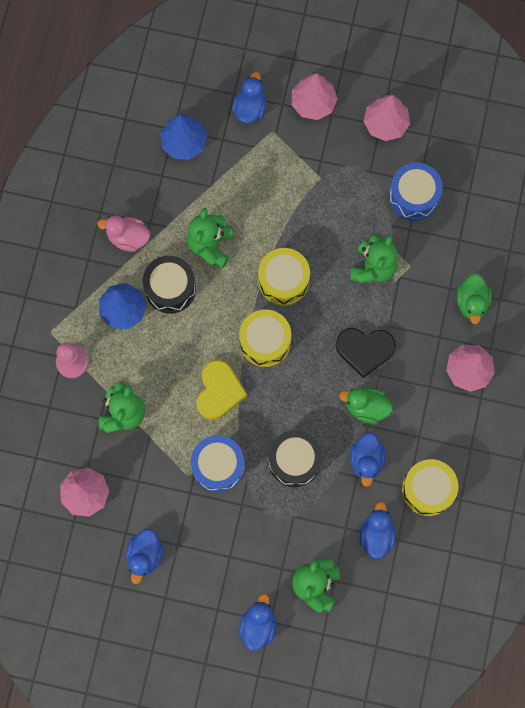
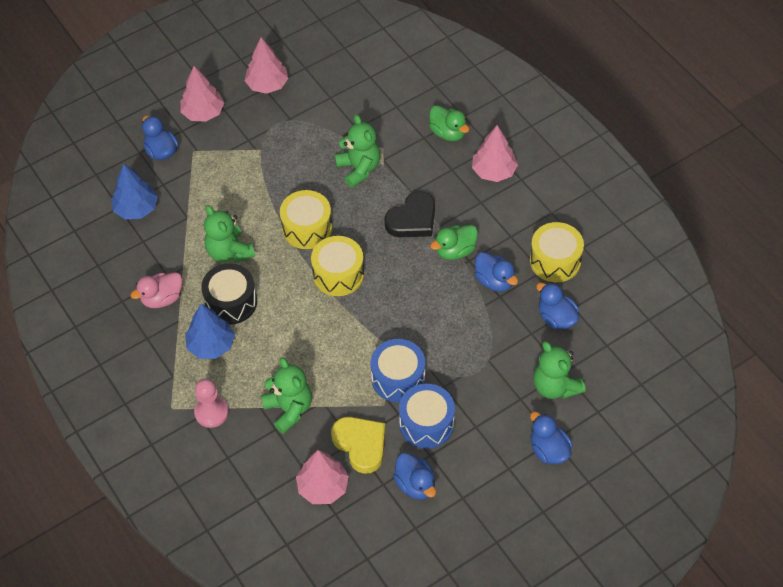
camera: 45 degrees left, 20 degrees down
(219, 391) = (342, 332): yellow heart -> yellow heart (361, 444)
(294, 461) = (447, 326): black drum -> none
(413, 196) = (336, 108): blue drum -> blue drum (426, 423)

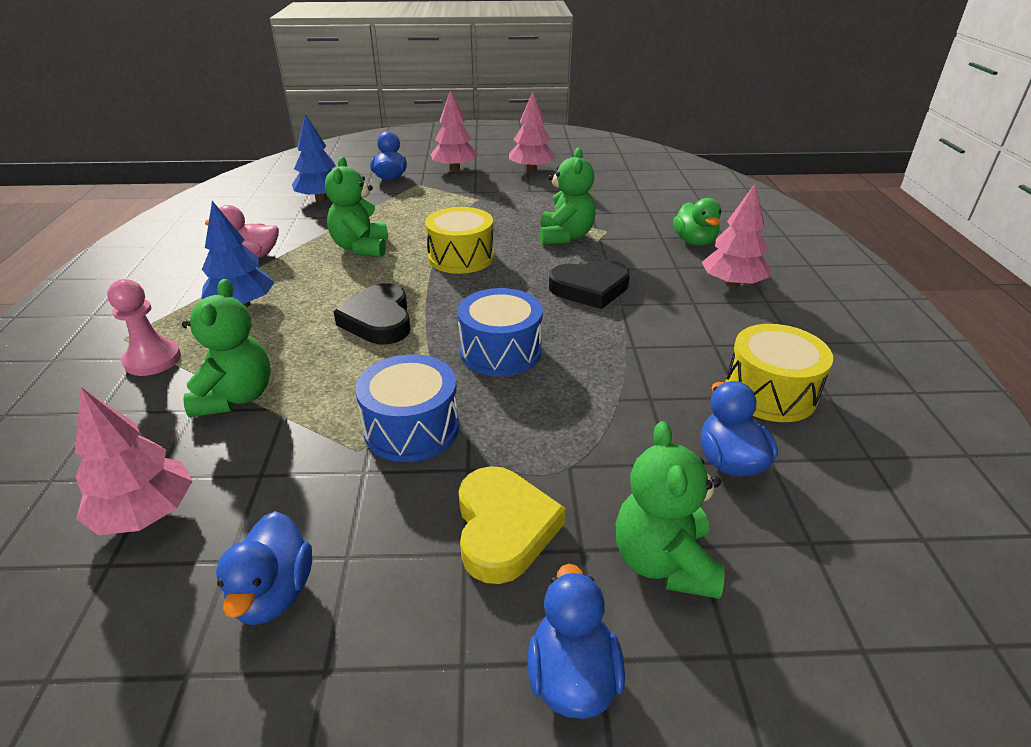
camera: 30 degrees right, 20 degrees down
(231, 302) = (311, 281): black drum -> none
(309, 314) = (379, 320): none -> black heart
(338, 274) = (452, 301): yellow drum -> none
(361, 444) = (266, 484): yellow heart -> yellow heart (503, 528)
(426, 423) = (391, 506): blue drum -> blue drum (500, 351)
(455, 251) = (621, 331): green duck -> none
(494, 281) = (654, 379): blue duck -> none

